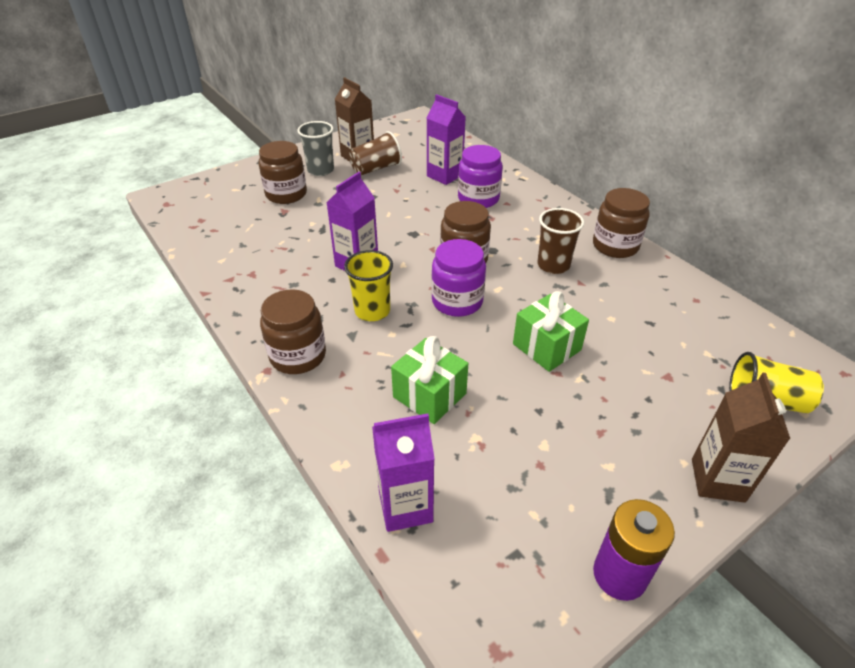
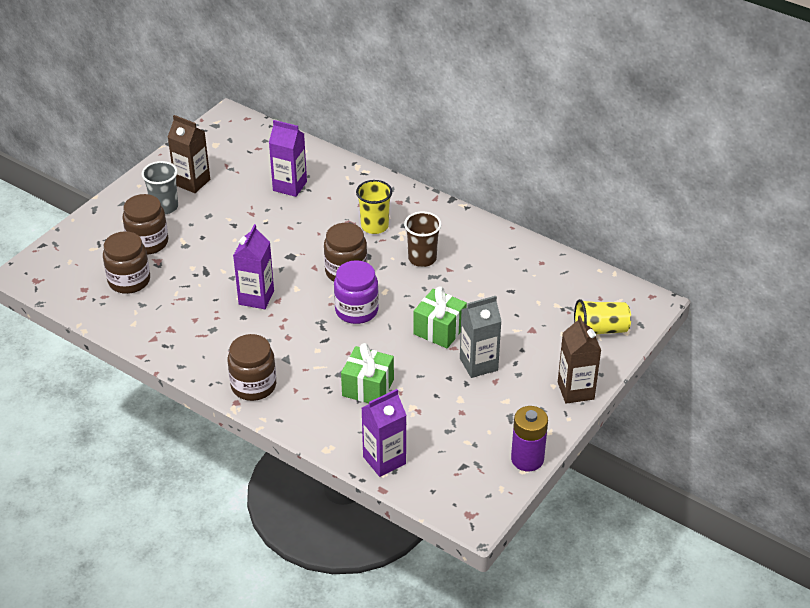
camera: 20 degrees left, 0 degrees up
(372, 311) = (292, 335): yellow cup -> yellow cup (374, 226)
(376, 168) = (219, 192): brown cup -> none
(478, 199) = (332, 205): purple jar -> none
(584, 403) = (478, 364): none -> grey carton
(615, 246) = (467, 227): brown jar -> brown jar (129, 281)

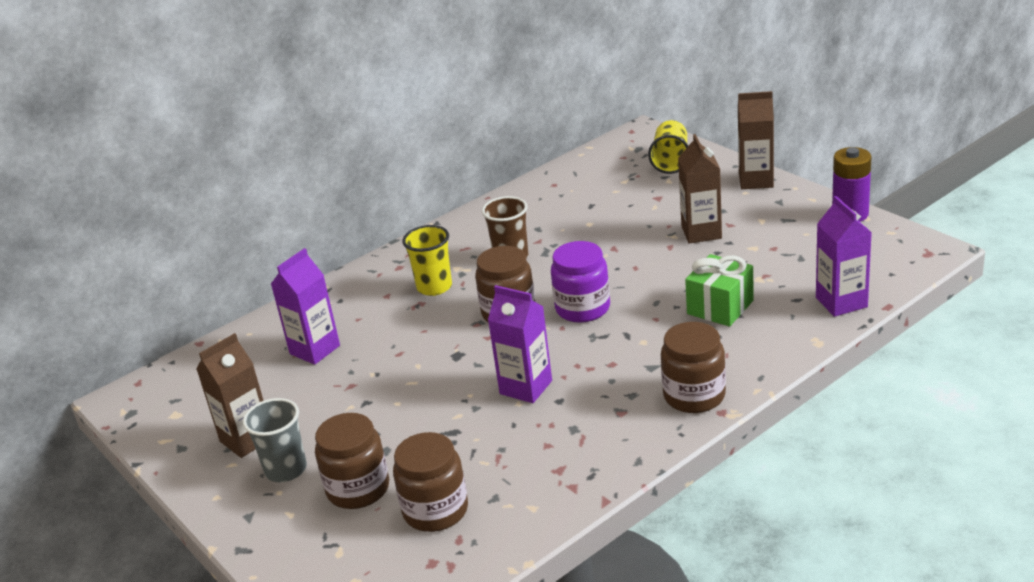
camera: 70 degrees left, 10 degrees down
(439, 330) = (638, 253): green gift -> none
(478, 364) = (701, 232): grey carton -> brown carton

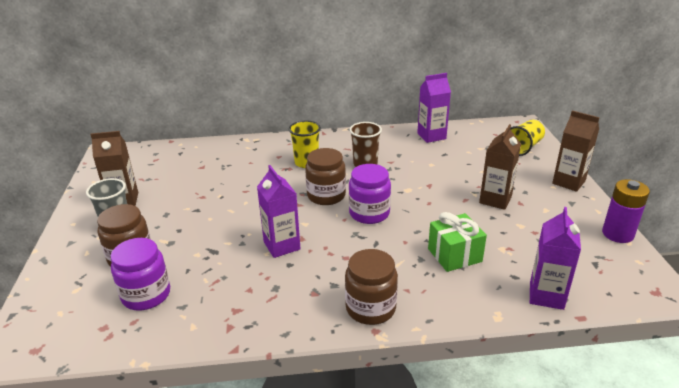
camera: 30 degrees right, 0 degrees up
(315, 350) = (211, 169): purple carton -> purple carton (431, 136)
(435, 510) = (146, 295): brown jar -> purple jar

